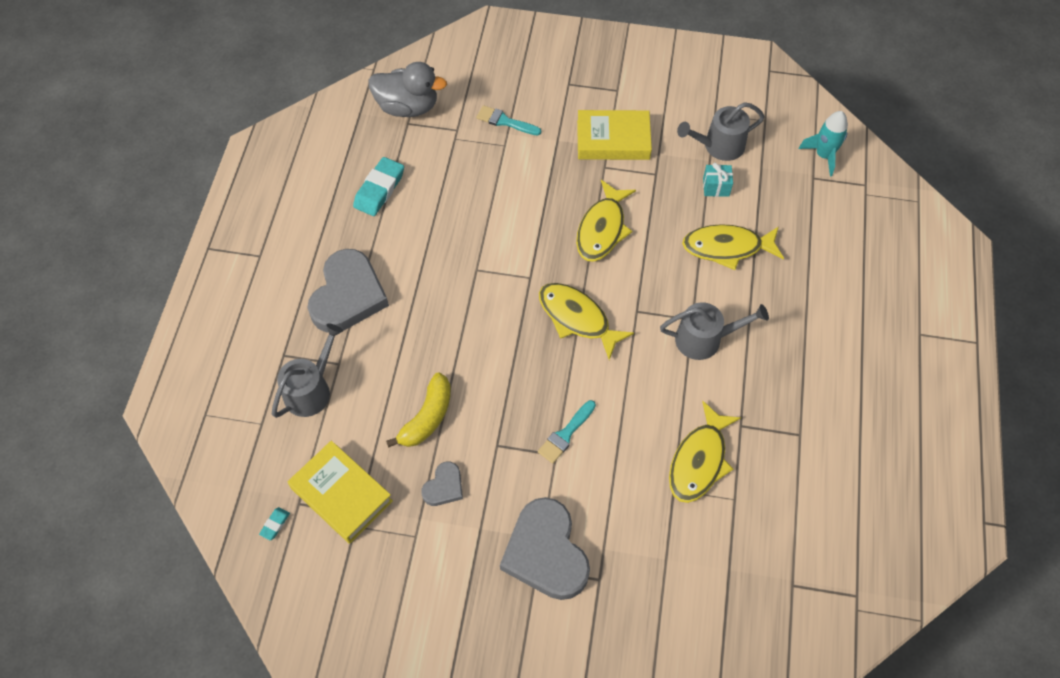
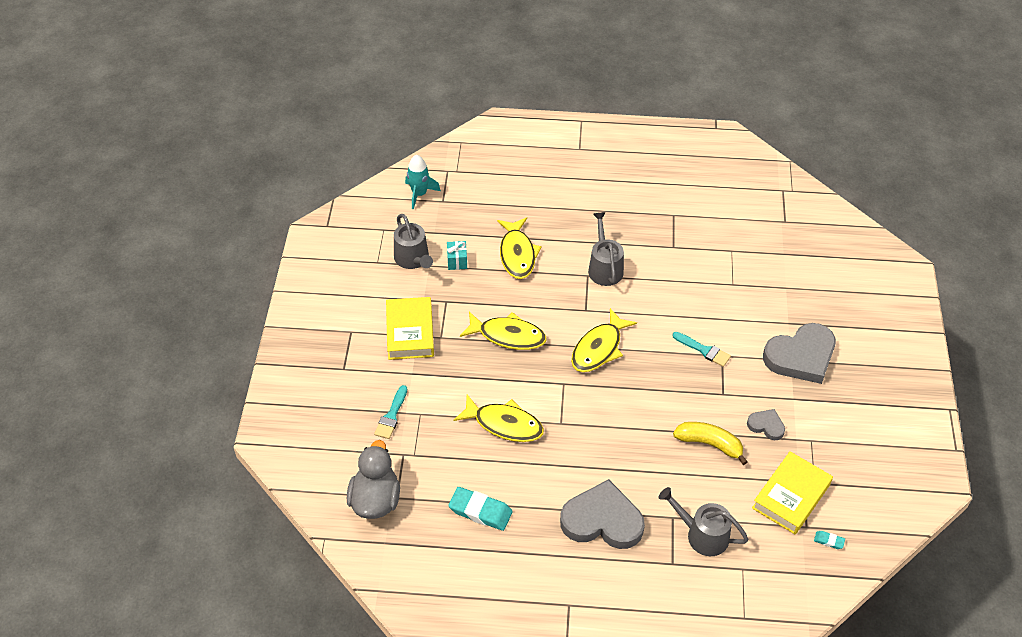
camera: 95 degrees left, 10 degrees down
(699, 460) = (707, 270): yellow fish -> yellow fish (504, 424)

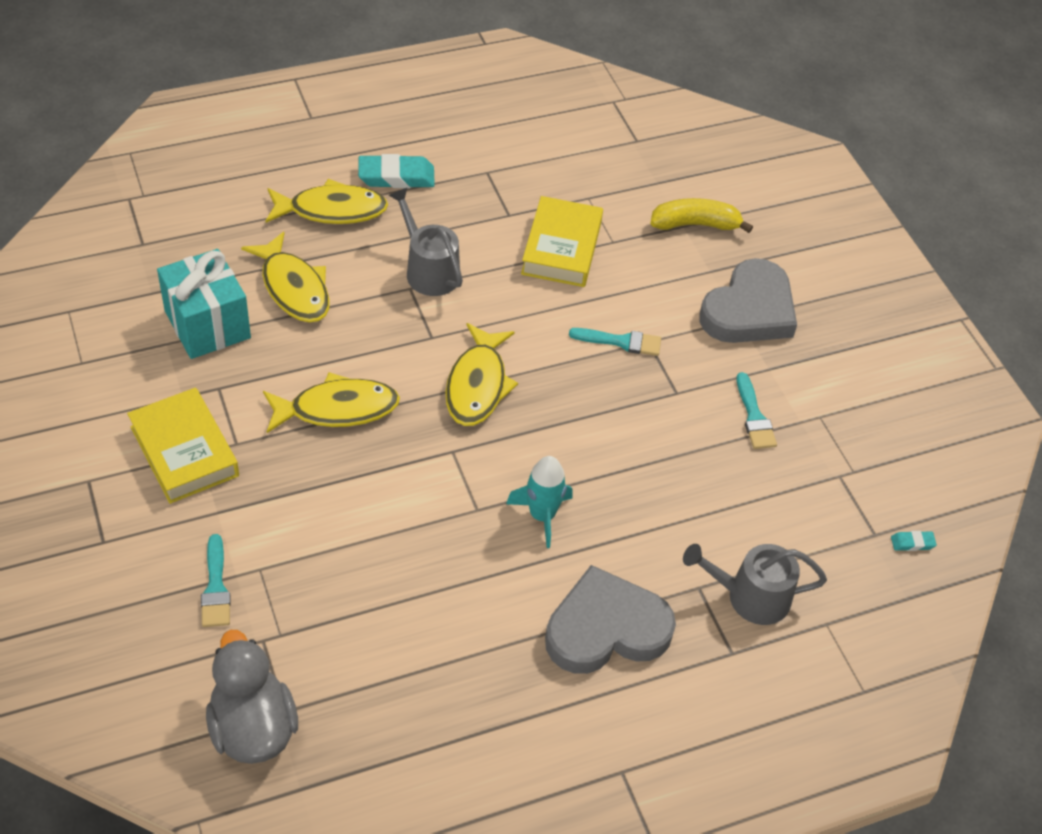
camera: 30 degrees left, 0 degrees up
(413, 259) = (137, 341): grey watering can -> none
(419, 194) = (101, 243): turquoise rocket -> turquoise rocket (542, 515)
(457, 261) = (207, 324): turquoise gift -> turquoise gift, size x2.11
(480, 511) = (424, 682): turquoise eraser -> turquoise eraser (396, 177)
(504, 424) = (395, 540): yellow fish -> yellow fish (332, 210)
(709, 444) = (694, 467): yellow banana -> yellow banana (695, 224)
(766, 426) = (754, 416): grey heart -> turquoise brush
(791, 496) = (835, 500): yellow book -> yellow book (561, 248)

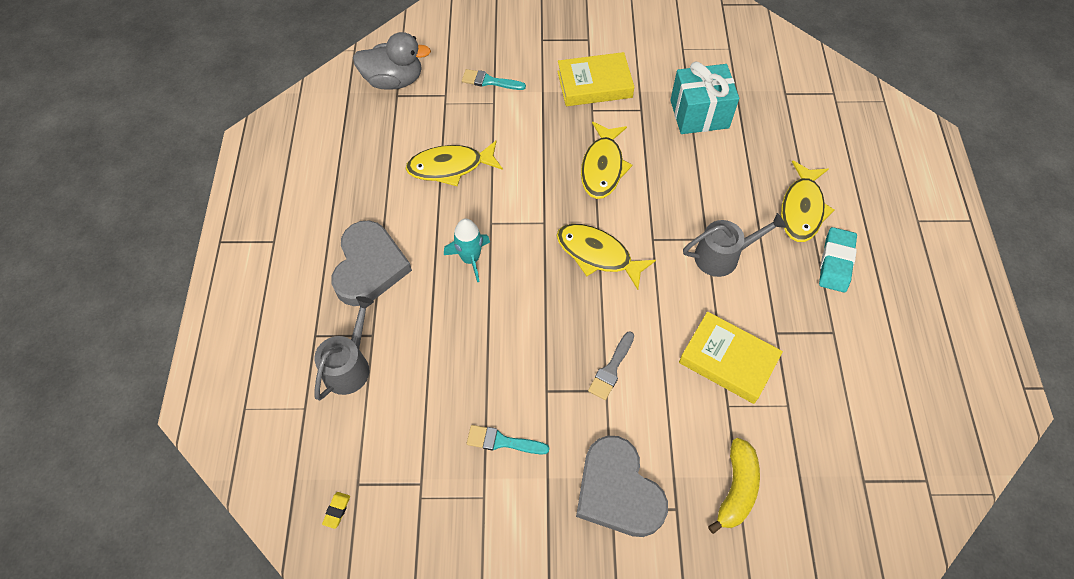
camera: 115 degrees right, 10 degrees up
(293, 288) = (723, 167): yellow fish -> yellow fish (450, 167)
(621, 342) = (611, 369): turquoise brush -> grey brush
(912, 543) = (337, 510): turquoise eraser -> yellow eraser

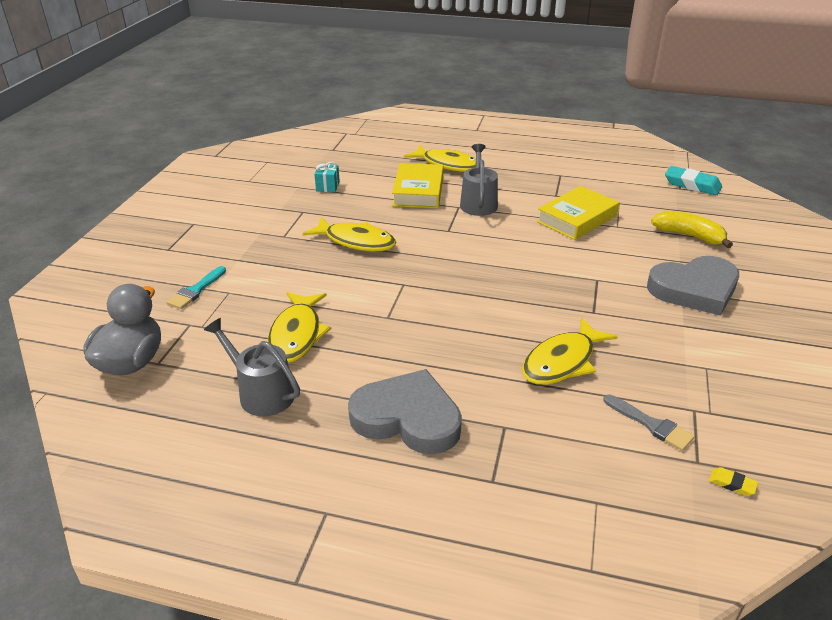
camera: 75 degrees left, 25 degrees down
(349, 366) = (543, 452): grey watering can -> grey watering can (261, 393)
(470, 259) = (427, 337): turquoise rocket -> none
(502, 441) = (646, 347): turquoise brush -> none
(594, 84) = (253, 229): yellow book -> yellow book (418, 191)
(598, 255) = (453, 260): yellow fish -> yellow fish (562, 362)
(611, 369) = (576, 273): grey brush -> grey brush (651, 424)
(699, 114) = (327, 186): turquoise gift -> turquoise gift, size x0.47
(836, 262) = (501, 162): turquoise eraser -> turquoise eraser (692, 185)

